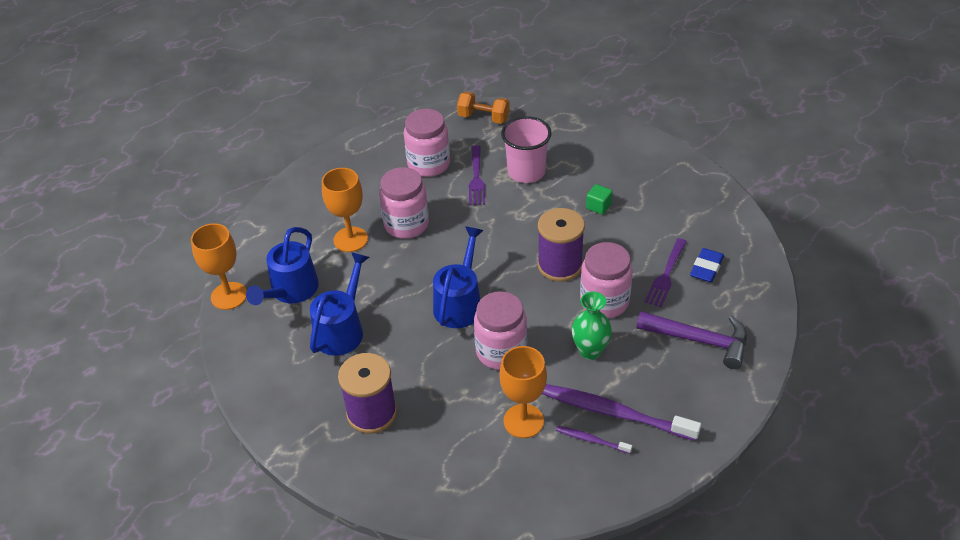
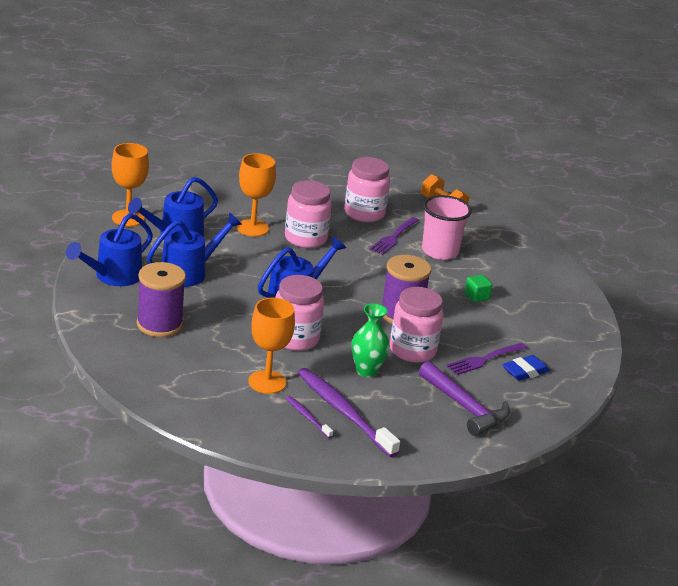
camera: 25 degrees right, 15 degrees down
(278, 380) = (113, 277): none -> blue watering can

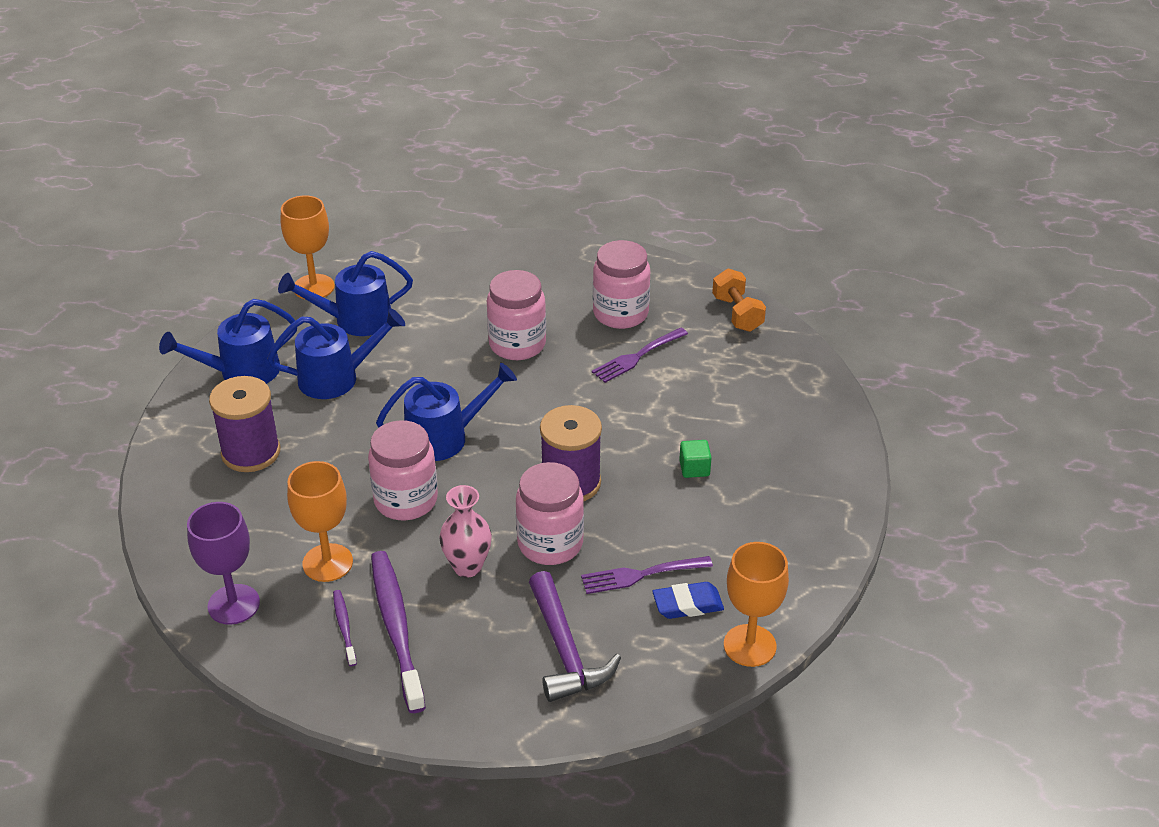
camera: 25 degrees right, 10 degrees up
(218, 416) = (233, 604): none -> purple goblet
(252, 228) = (459, 320): orange goblet -> orange goblet (749, 645)
(366, 371) = (467, 566): green vase -> pink vase
(440, 251) = (687, 387): pink cup -> none

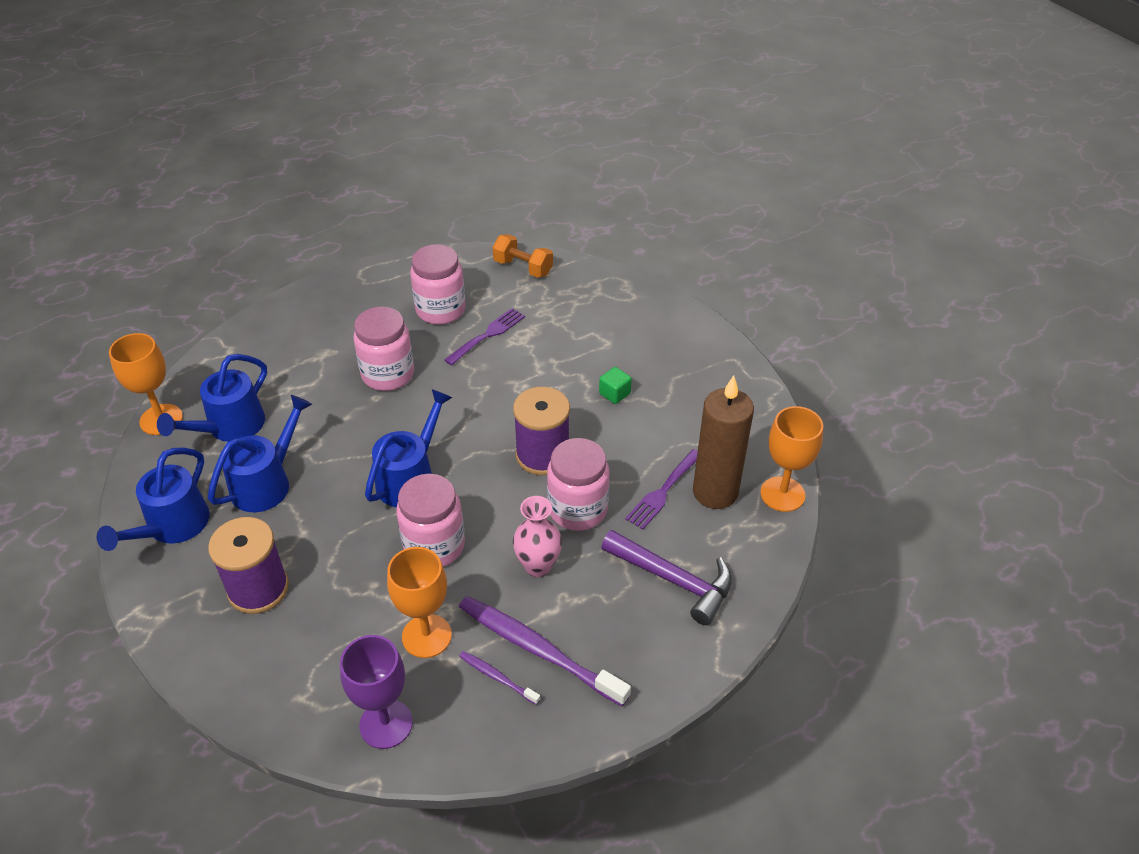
camera: 40 degrees left, 5 degrees up
(637, 356) = (487, 335): purple fork -> purple fork turned 150 degrees counterclockwise
(687, 604) = (715, 492): blue eraser -> brown candle

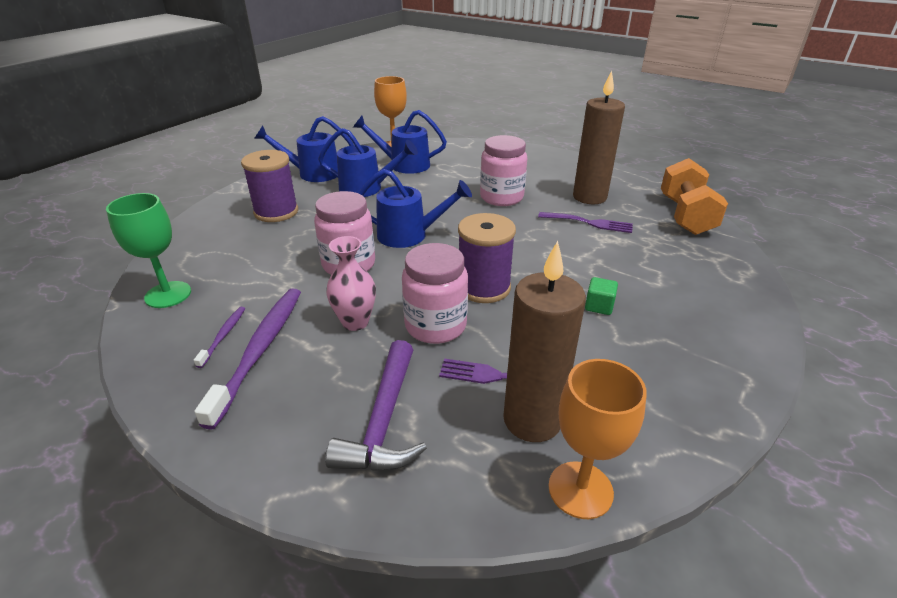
camera: 65 degrees right, 10 degrees down
(386, 724) = (168, 294): purple goblet -> green goblet
(426, 636) = (257, 288): orange goblet -> none
(440, 310) = (589, 197): pink jar -> brown candle
(523, 268) = (685, 216): orange dumbbell -> orange dumbbell, size x1.53

